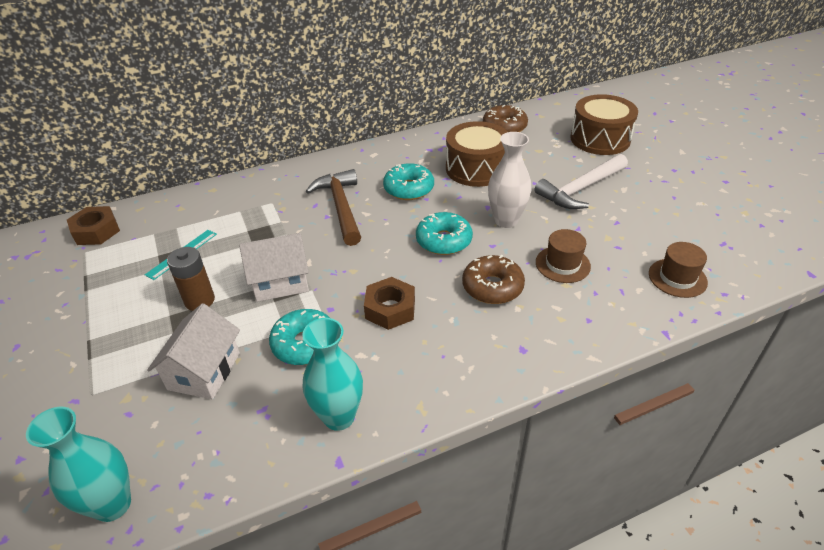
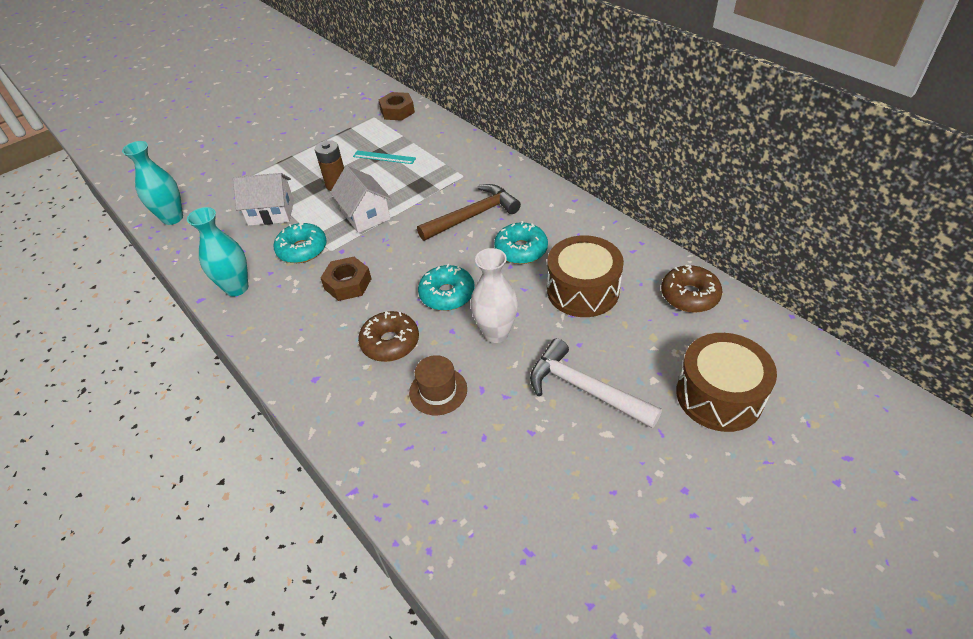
camera: 75 degrees right, 5 degrees up
(677, 278) = (444, 499): brown hat -> none

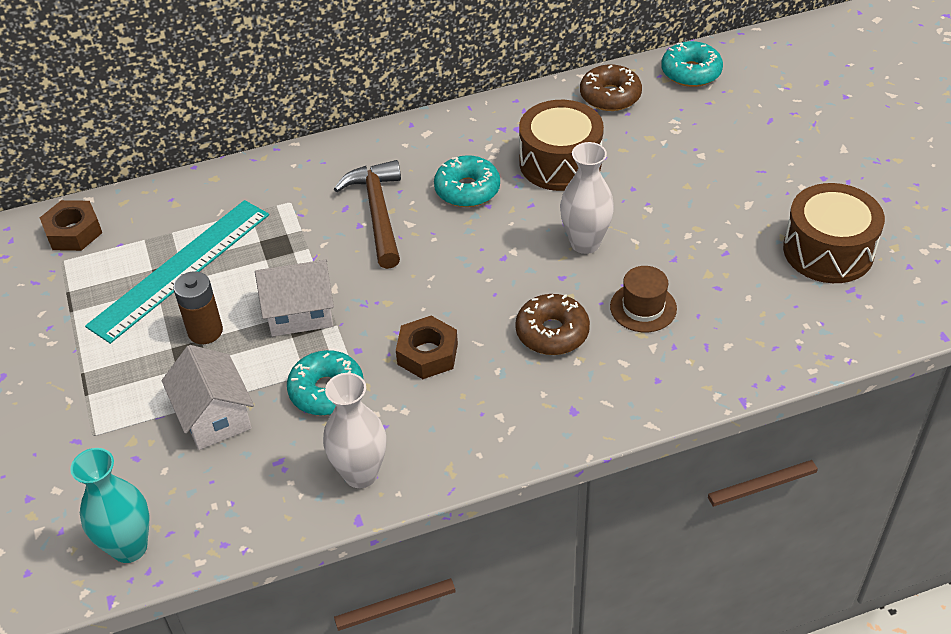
camera: 70 degrees left, 0 degrees up
(237, 288) = (361, 474): turquoise vase -> white vase
(271, 213) = (214, 416): white house -> white house turned 45 degrees counterclockwise
(384, 157) = (181, 269): turquoise ruler -> turquoise ruler, size x2.19
(447, 294) = (502, 267): turquoise donut -> turquoise donut (691, 72)
(585, 389) = (691, 201): white hammer -> none
(719, 395) = (737, 123): brown drum -> brown drum (828, 251)

